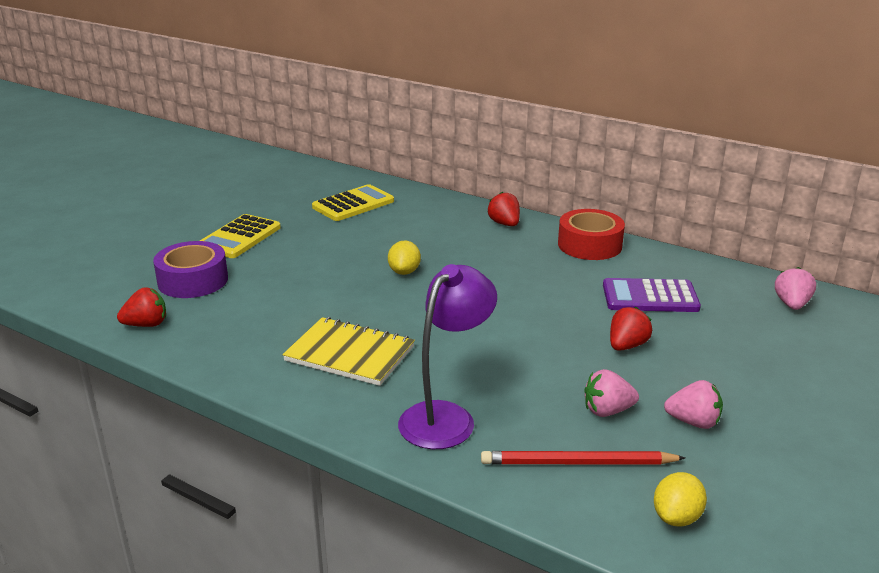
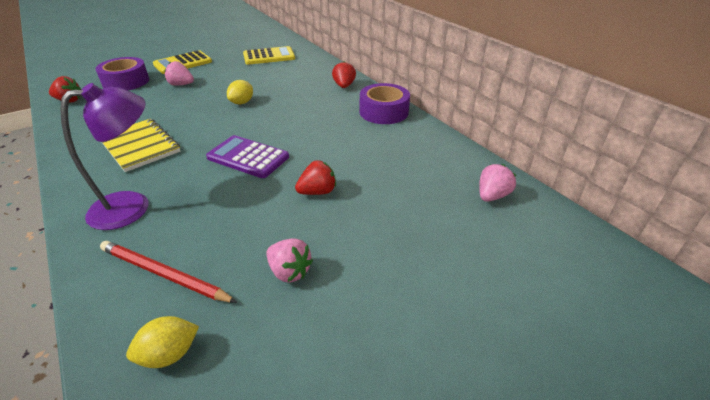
camera: 25 degrees right, 10 degrees up
(589, 245) = (383, 112): red tape -> purple tape
(607, 411) = (238, 239): pink strawberry -> pink strawberry (181, 85)
(650, 297) = (381, 159): purple calculator -> purple calculator (248, 157)

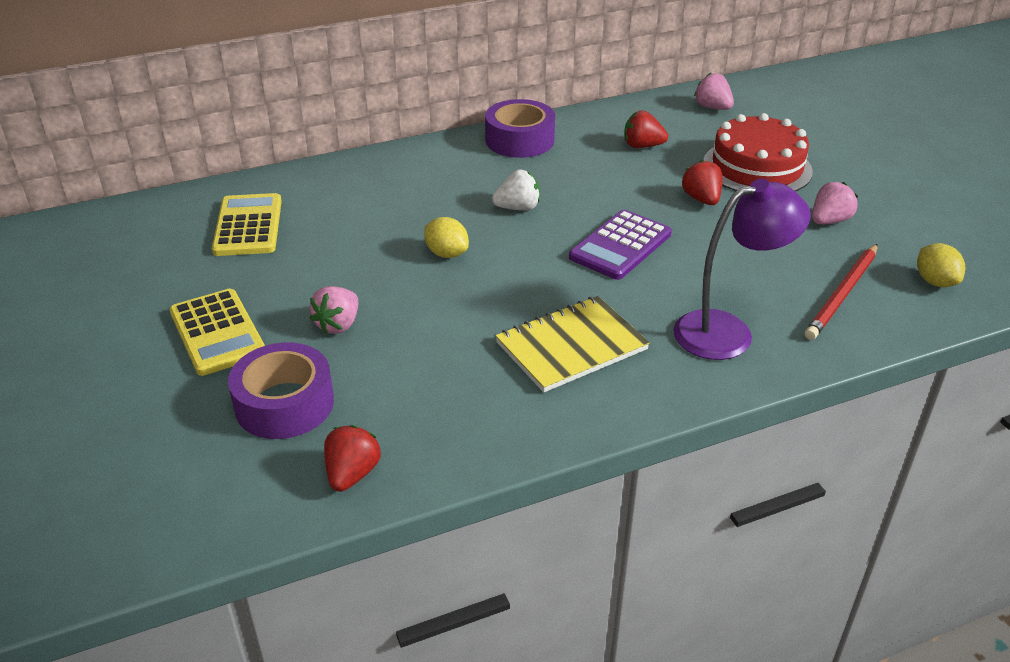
camera: 80 degrees left, 0 degrees up
(132, 206) = (728, 331): purple lamp -> purple lamp turned 90 degrees clockwise
(294, 118) = (518, 208): none -> white strawberry
(344, 86) = (422, 161): red strawberry -> red strawberry (642, 146)
(382, 224) = (757, 167): none -> red cake

